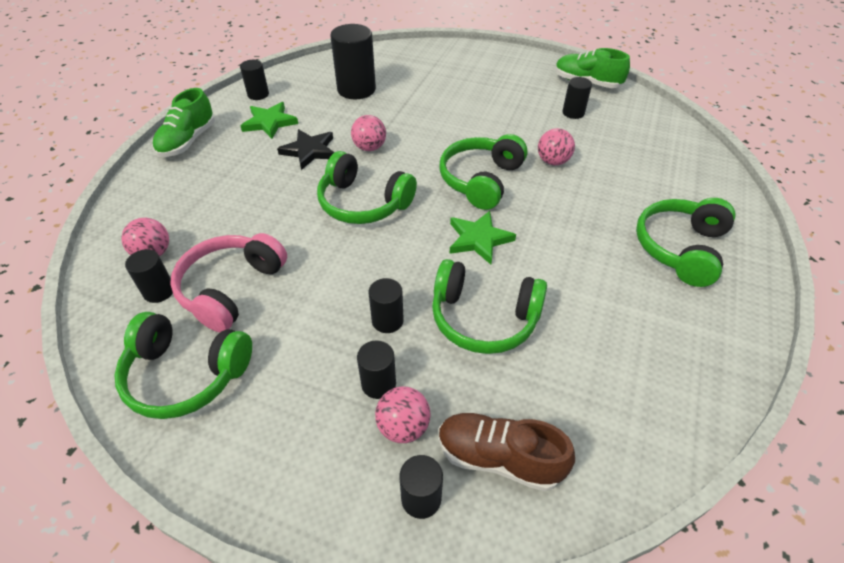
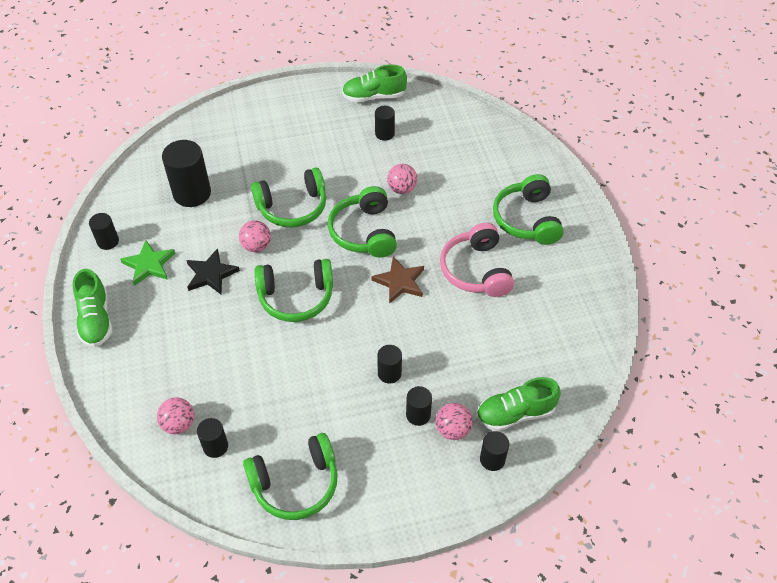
camera: 35 degrees left, 5 degrees up
(231, 288) = (265, 414): pink headphones -> pink headphones (476, 270)
(479, 239) = (400, 282): green star -> brown star
(483, 318) = (445, 337): green headphones -> green headphones (292, 207)
(499, 458) = (515, 413): brown shoe -> green shoe

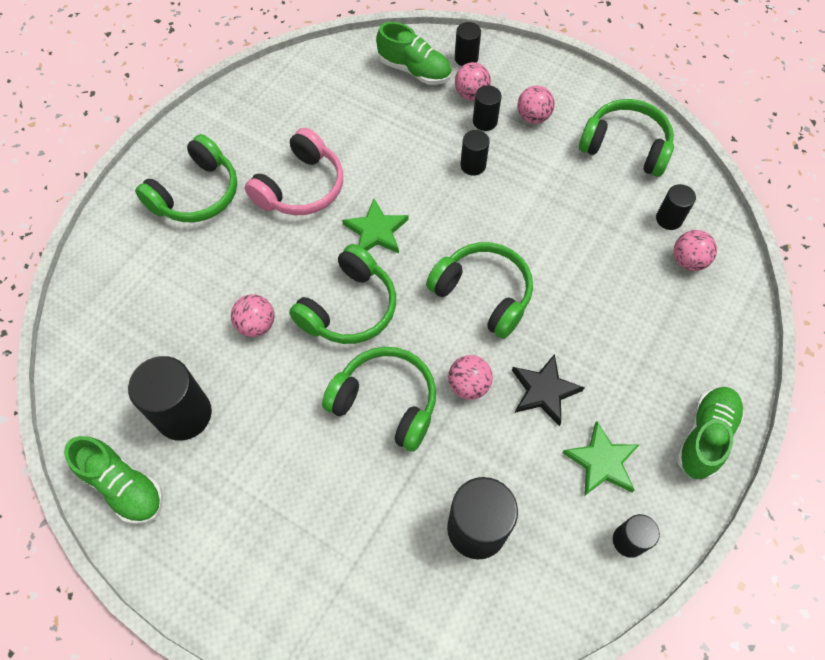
camera: 135 degrees left, 10 degrees up
(384, 134) = (184, 414): black cylinder -> black cylinder, size x1.83
(388, 449) = (533, 117): none -> pink ball
(400, 282) = (376, 231): brown star -> green star

